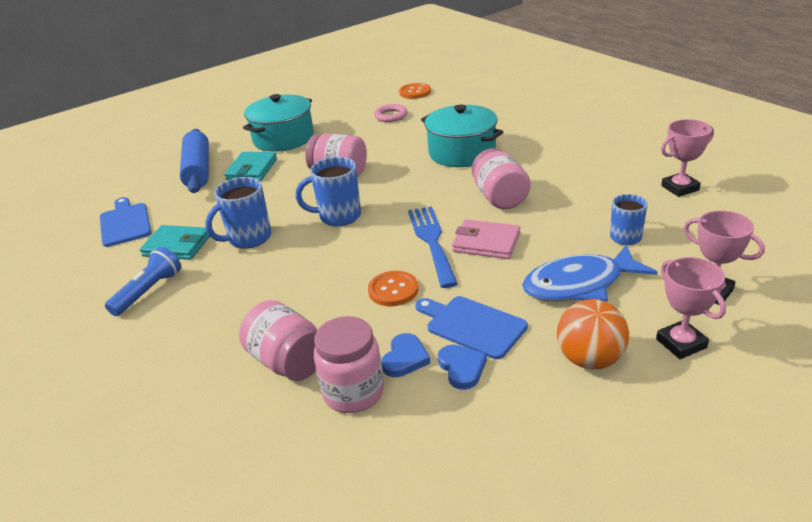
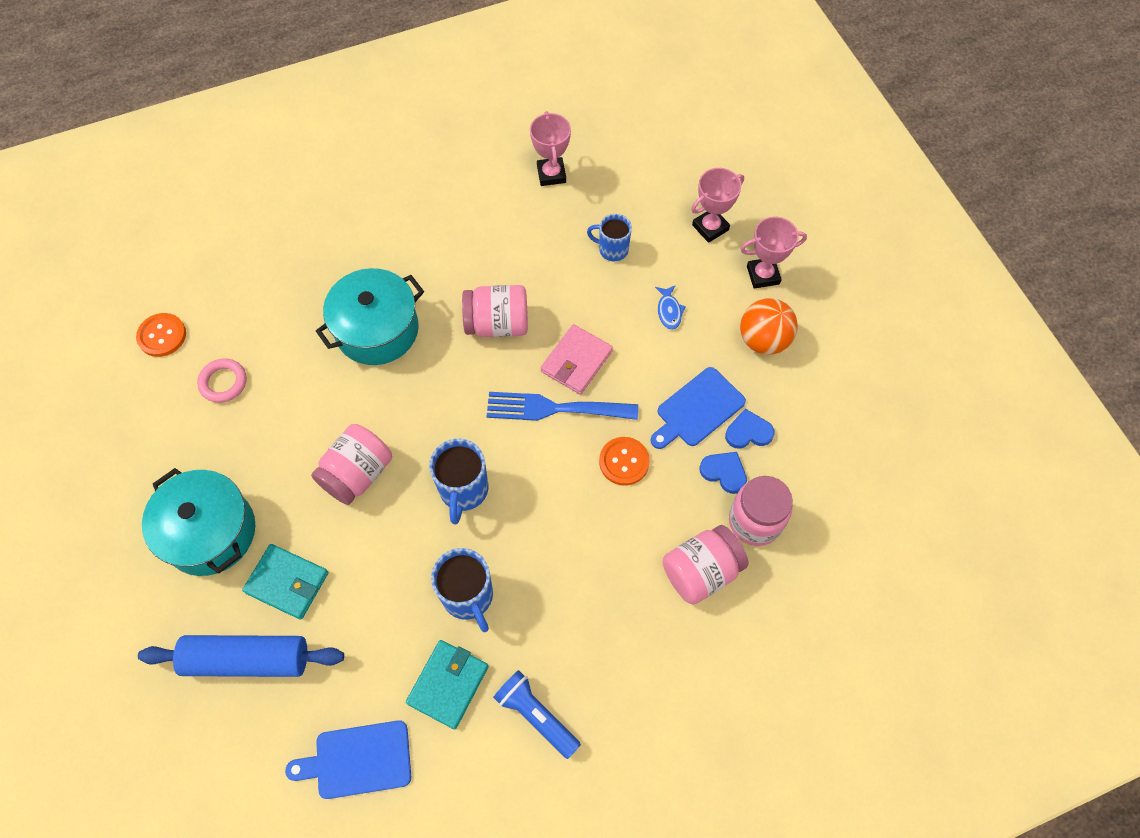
camera: 80 degrees left, 30 degrees up
(579, 284) = (669, 311): blue fish -> blue fish, size x0.43

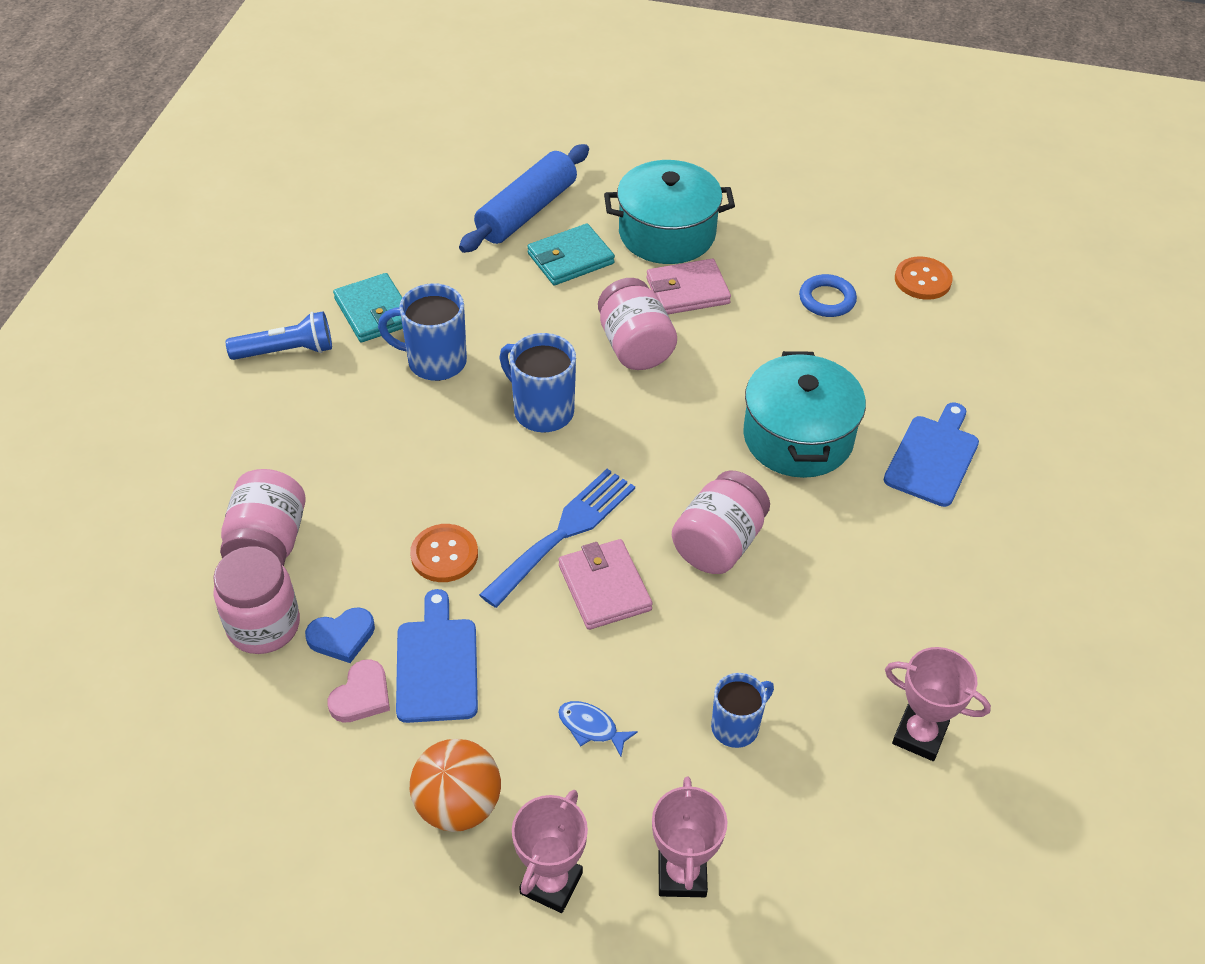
camera: 125 degrees right, 15 degrees down
(223, 382) = (827, 299): pink ring -> blue ring
(272, 476) = (687, 291): none -> pink wallet
(358, 760) = (377, 236): blue cutting board -> blue cutting board (933, 457)
(748, 432) = (361, 695): blue heart -> pink heart

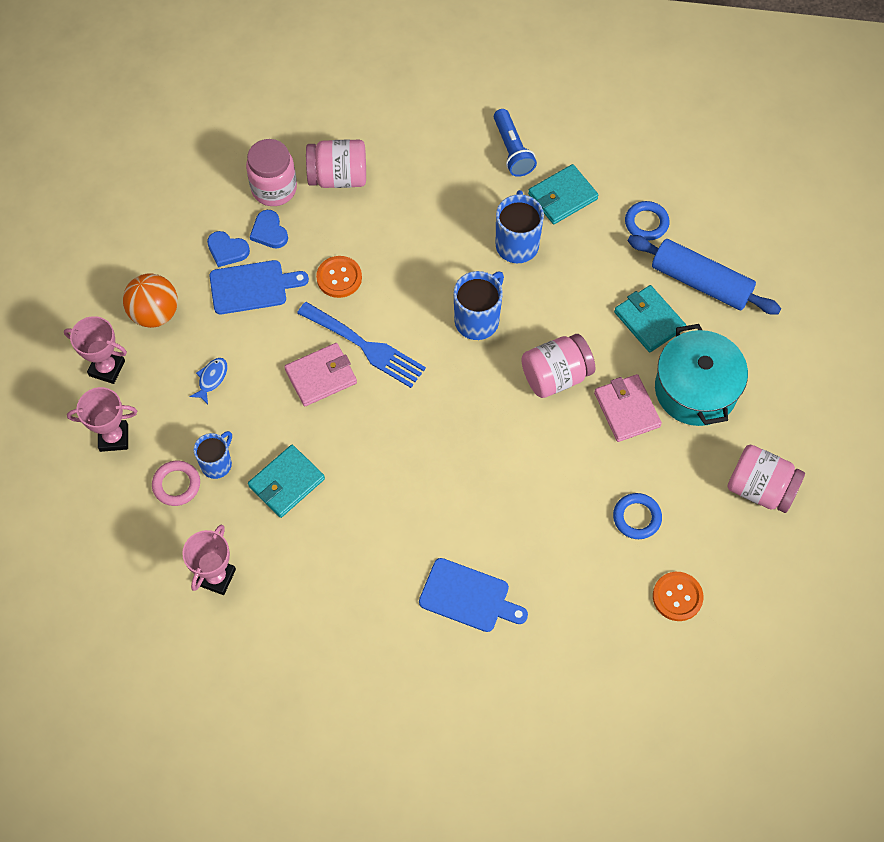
camera: 85 degrees right, 15 degrees up
(361, 695) = (227, 250): pink heart -> blue heart
(434, 244) = (646, 223): none -> blue ring
(718, 543) = (366, 446): pink jar -> pink jar (760, 488)
(736, 726) = (217, 463): blue mug -> blue mug turned 105 degrees counterclockwise
(769, 783) = (176, 485): none -> pink ring
(771, 639) = (286, 483): none -> turquoise wallet
(798, 437) = (476, 497): turquoise pot -> none

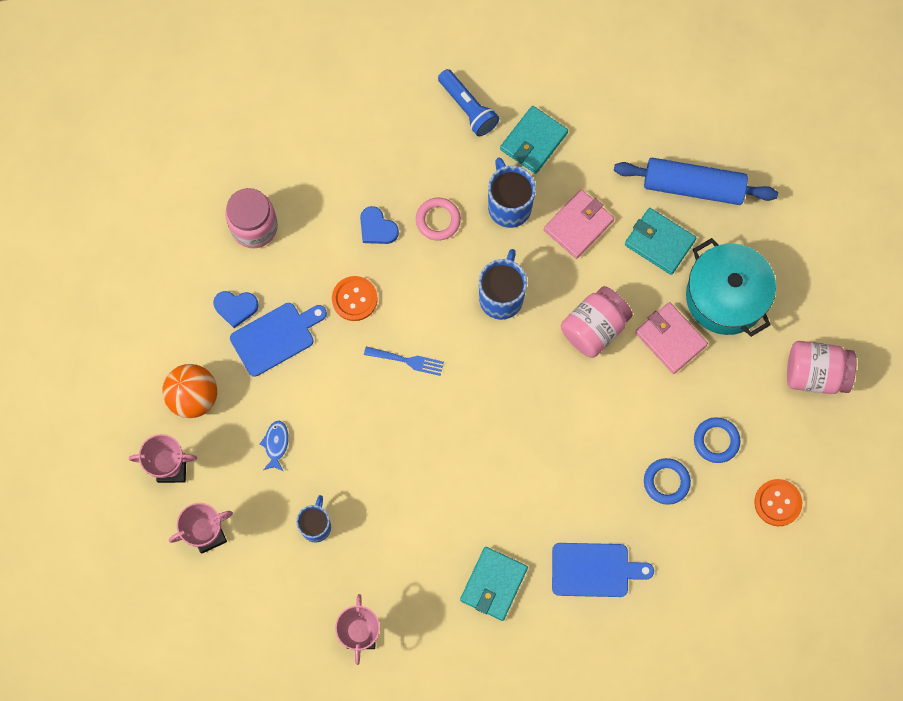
camera: 20 degrees left, 10 degrees up
(176, 485) = (287, 560): pink ring -> pink ring (438, 220)
(269, 232) = (268, 274): blue heart -> blue heart (377, 228)
(286, 483) = (388, 521): turquoise wallet -> turquoise wallet (493, 584)
(321, 376) = (377, 405): pink wallet -> pink wallet (578, 225)
(338, 177) = (311, 193): pink jar -> none
(365, 346) = (407, 361): blue fork -> blue fork, size x0.57
(646, 223) = (622, 142): blue ring -> blue ring (666, 482)

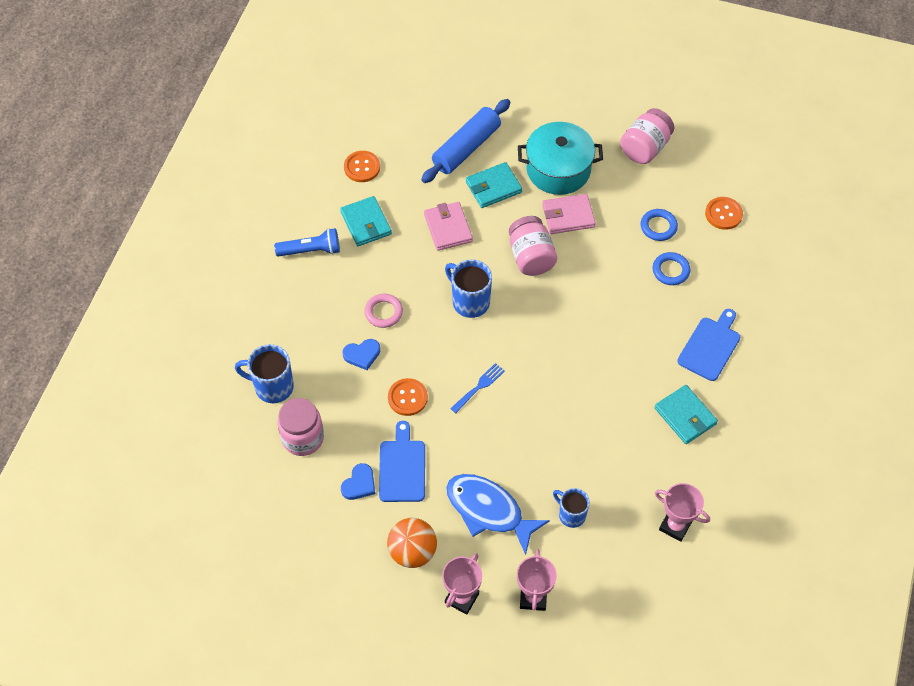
camera: 60 degrees left, 15 degrees down
(276, 444) = (488, 510): blue fish -> blue fish, size x2.33
(509, 206) = (404, 262): blue mug -> blue mug (272, 387)
(600, 97) = (362, 167): none -> orange button

